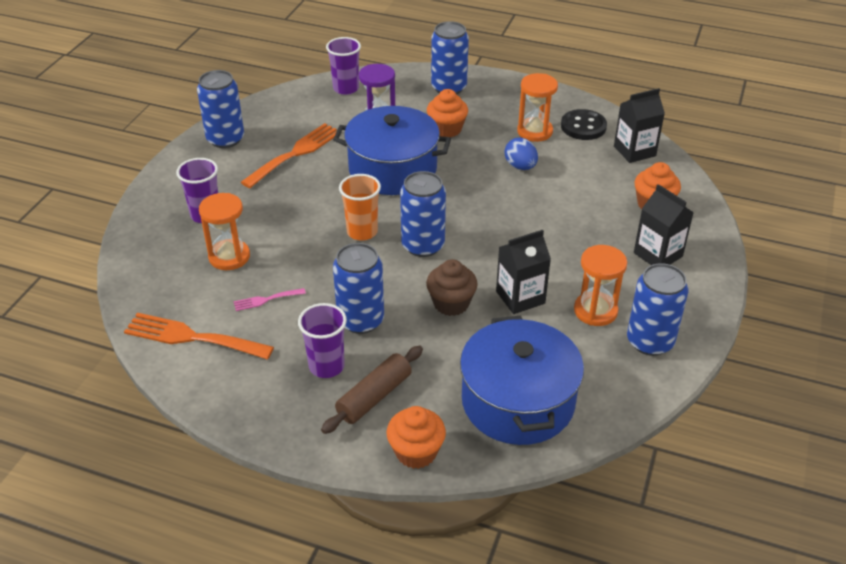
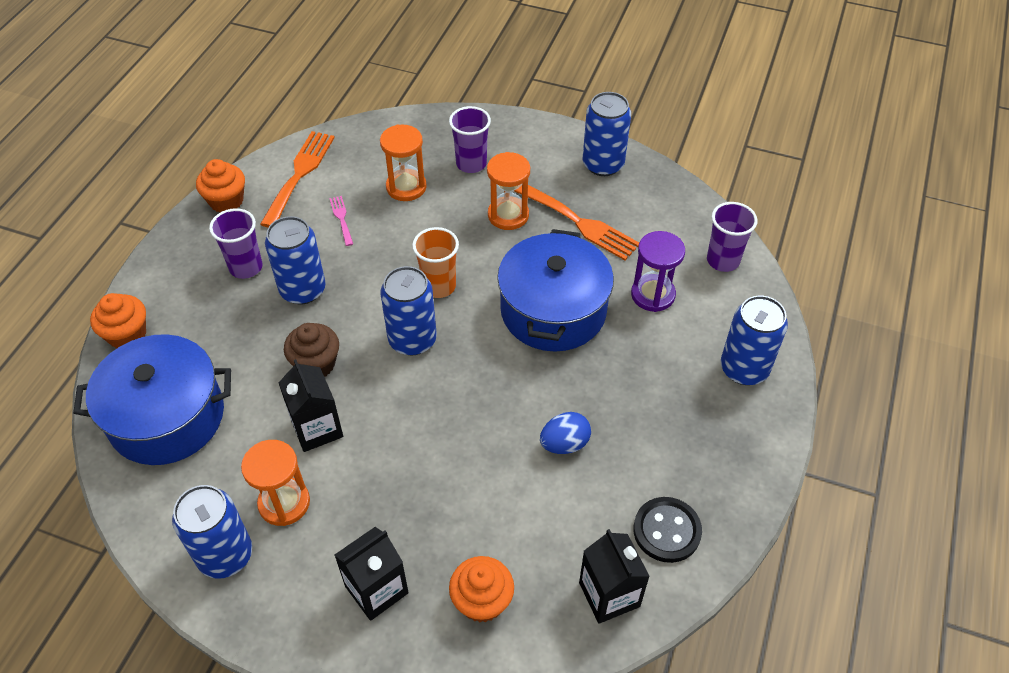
camera: 90 degrees right, 10 degrees up
(374, 397) = (200, 303): brown rolling pin -> none
(447, 129) = (642, 365): orange cupcake -> orange cupcake (226, 201)
(534, 131) = (647, 466): orange hourglass -> orange hourglass (508, 215)

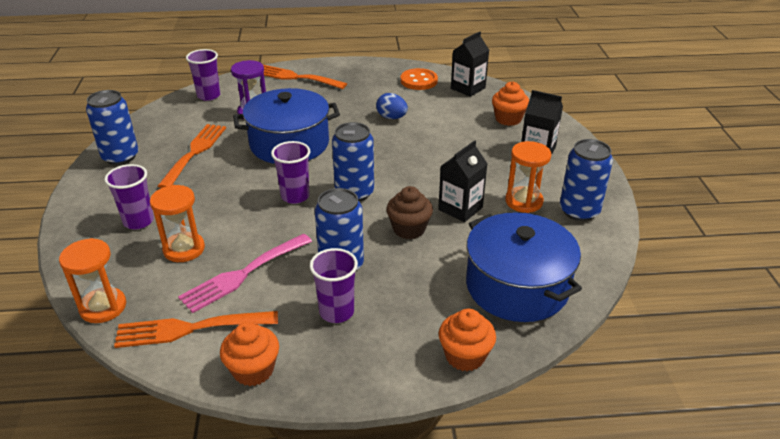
camera: 115 degrees left, 15 degrees down
(341, 218) = (243, 274): pink fork -> pink fork, size x2.07
(439, 286) = (295, 196): orange cup -> purple cup
(508, 215) = (199, 185): orange hourglass -> orange hourglass (103, 307)
(666, 531) = (419, 81): black button -> orange button
(744, 369) = (296, 77): blue can -> orange fork

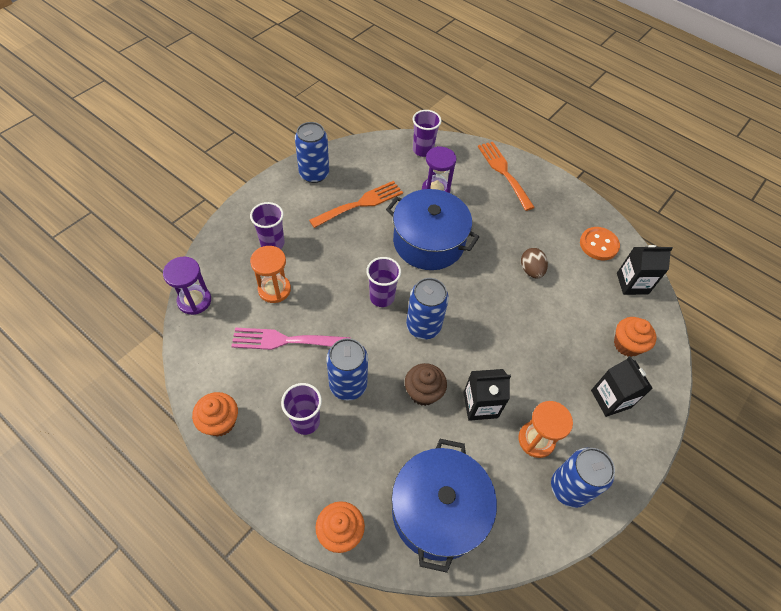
camera: 40 degrees right, 20 degrees up
(103, 307) = (194, 301): orange hourglass -> purple hourglass
(190, 329) = (219, 358): orange fork -> none
(391, 117) = (531, 270): blue egg -> brown egg

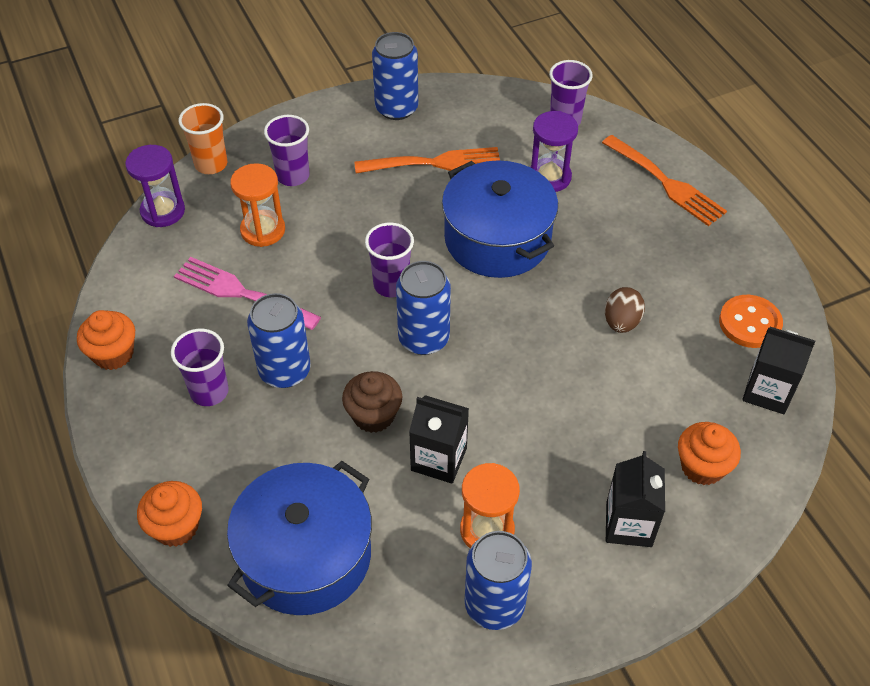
camera: 30 degrees right, 5 degrees down
(209, 254) = (211, 164): none -> orange cup
(504, 172) = (666, 183): orange fork -> orange fork turned 135 degrees clockwise

